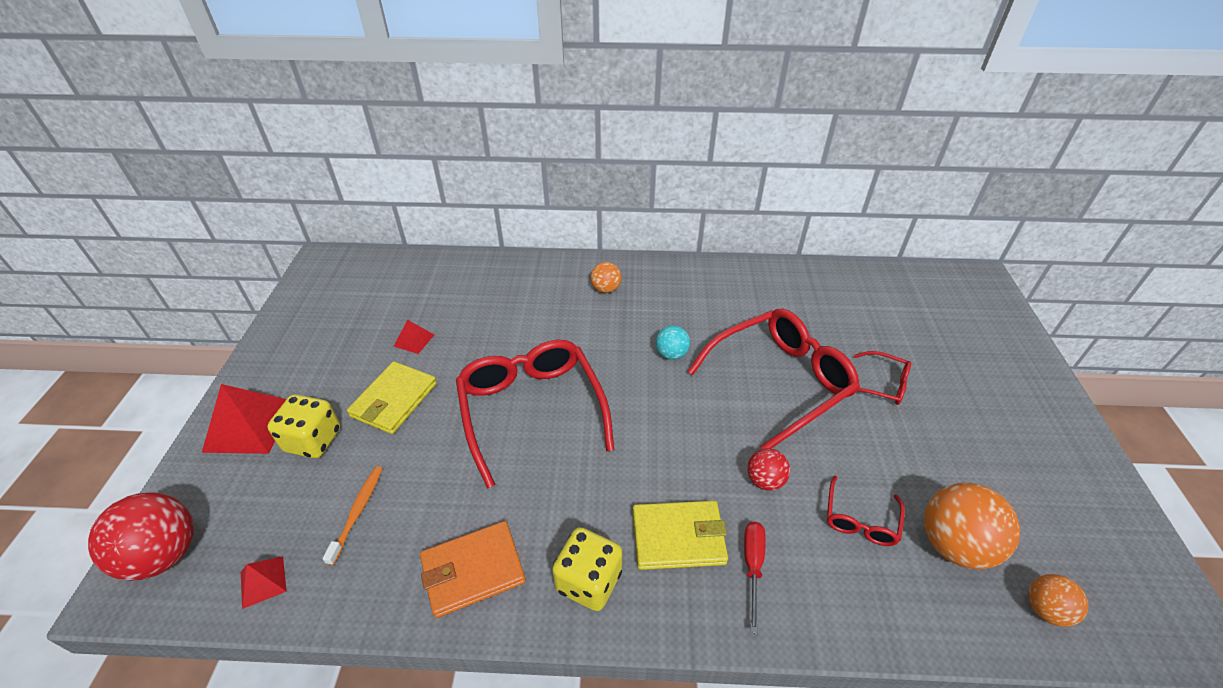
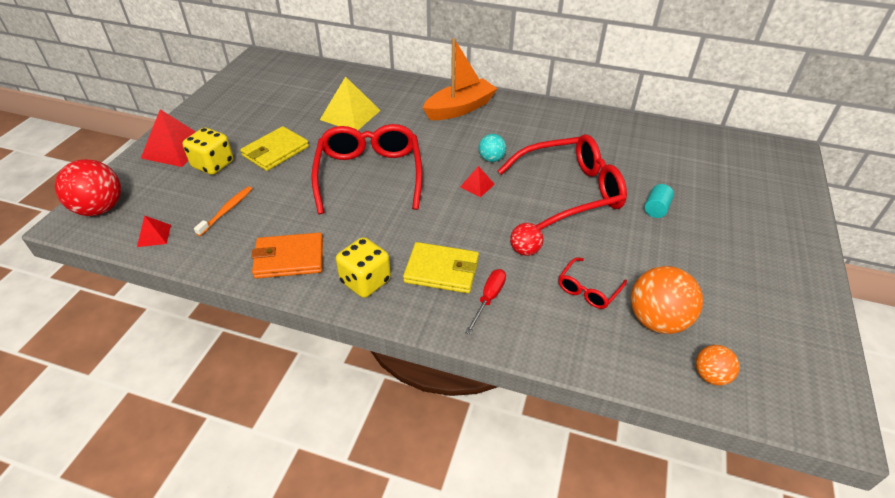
camera: 15 degrees right, 0 degrees up
(414, 340) = (303, 118): red pyramid -> red pyramid (477, 185)
(473, 324) = (350, 115): none -> yellow pyramid
(606, 289) = (460, 108): orange ball -> orange boat
(882, 384) = (656, 209): red glasses -> turquoise cylinder

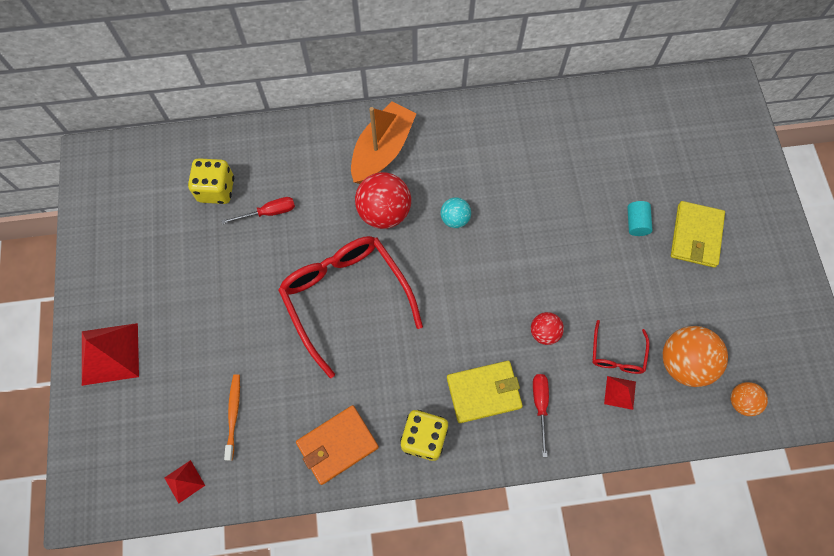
camera: 25 degrees left, 25 degrees up
(100, 209) = (98, 475): red ball -> red ball (384, 212)
(213, 165) = (171, 358): yellow dice -> yellow dice (216, 189)
(275, 151) = (225, 307): yellow wallet -> yellow wallet (696, 236)
(350, 115) = (268, 212): yellow pyramid -> red screwdriver
(477, 185) = (460, 265): red pyramid -> red pyramid (620, 392)
(570, 191) = (551, 233): red glasses -> none

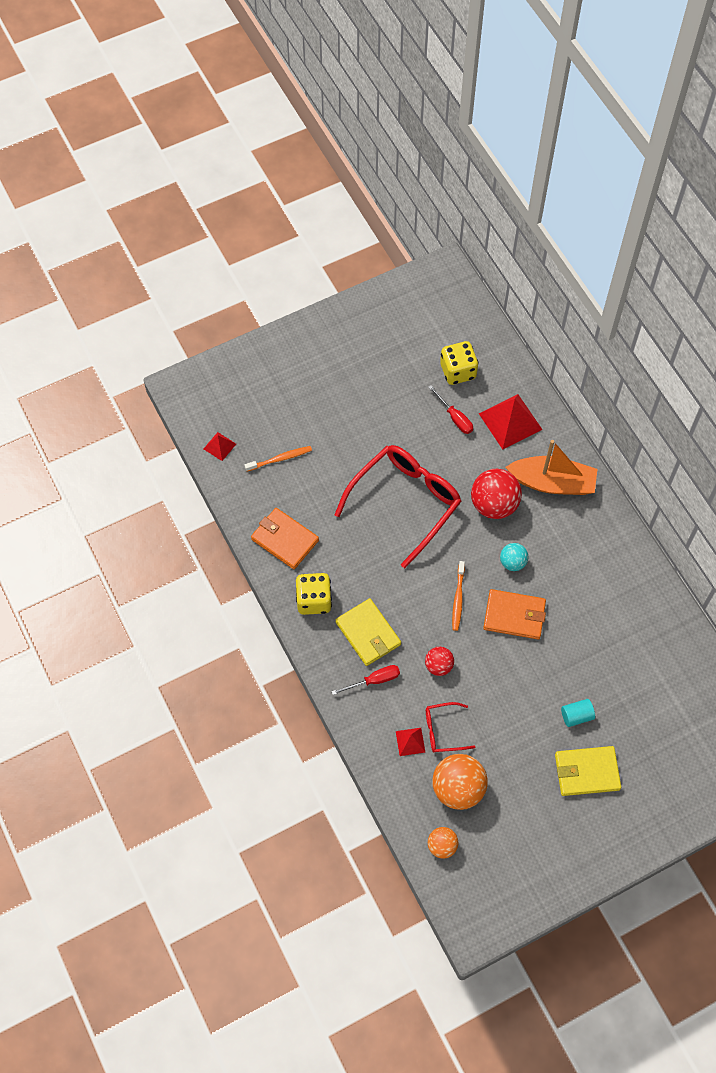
camera: 70 degrees right, 5 degrees down
(109, 353) = (293, 356): red pyramid -> red pyramid (510, 421)
(476, 285) = (458, 598): none -> orange toothbrush
(513, 239) = (514, 615): none -> orange wallet

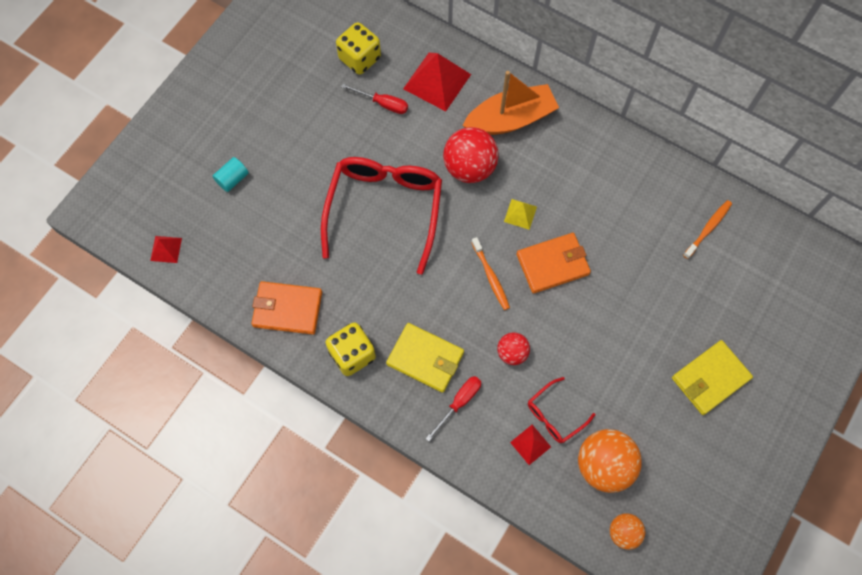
camera: 30 degrees left, 5 degrees up
(280, 459) = (235, 230): orange toothbrush -> orange toothbrush (708, 229)
(512, 562) = (520, 214): turquoise ball -> yellow pyramid
(576, 716) = (668, 329): turquoise cylinder -> turquoise cylinder (232, 179)

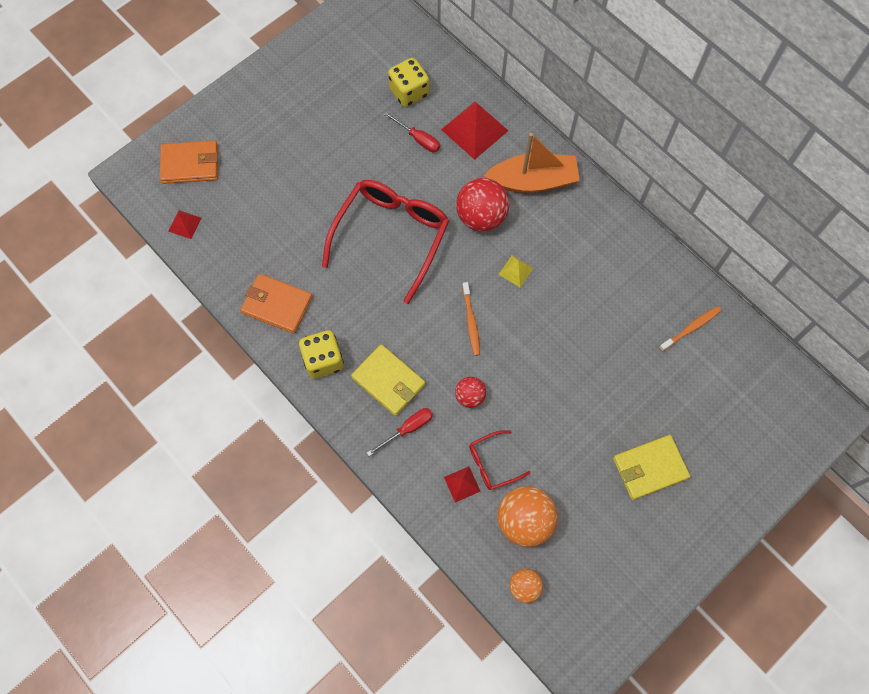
camera: 15 degrees right, 0 degrees up
(232, 179) = (261, 176): turquoise cylinder -> none
(553, 264) = (532, 325): orange wallet -> orange wallet (190, 164)

